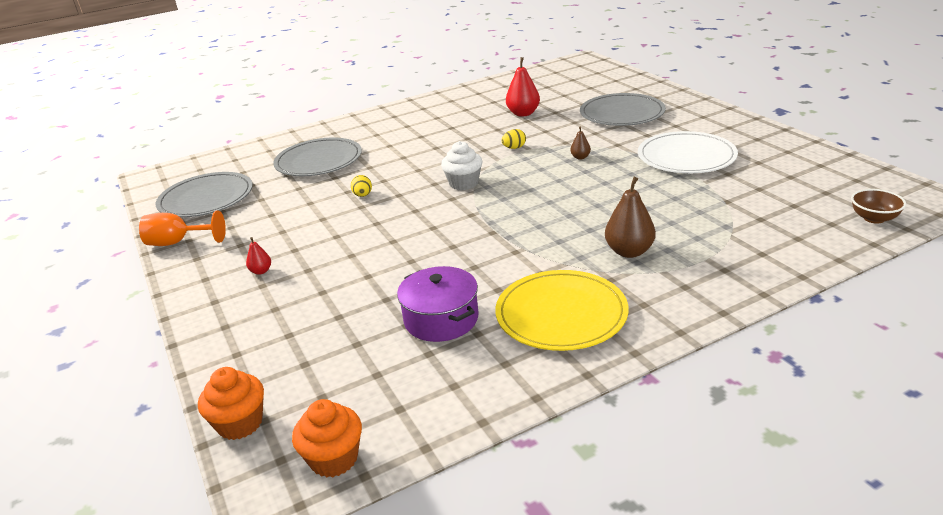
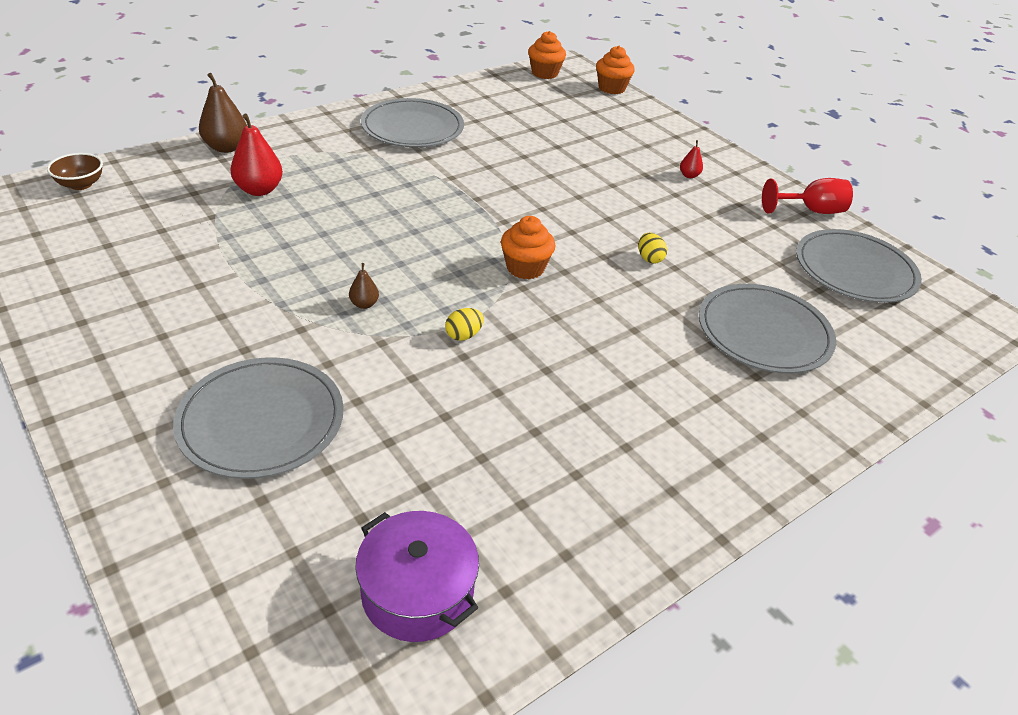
camera: 165 degrees right, 10 degrees up
(178, 242) = (811, 211): orange goblet -> red goblet
(441, 319) = (506, 130): purple pot -> purple pot (417, 592)
(463, 183) = (525, 268): white cupcake -> orange cupcake
(523, 113) = (453, 442): red pear -> red pear (259, 190)
(561, 314) = (412, 127): yellow plate -> grey plate
(629, 252) = (343, 169): brown pear -> brown pear (226, 147)
(686, 157) = (213, 292): white plate -> none

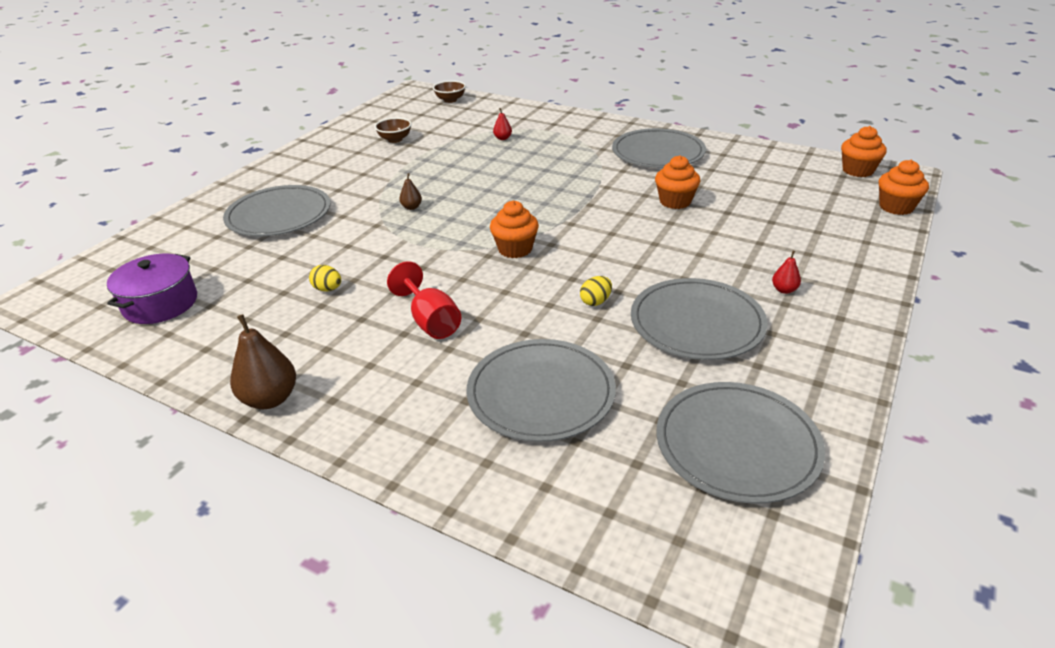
camera: 70 degrees right, 5 degrees down
(146, 262) = (395, 139): none -> brown bowl
(226, 147) = (539, 114): brown pear -> brown pear (270, 399)
(259, 190) = (503, 138): red pear -> red pear, size x0.51
(463, 335) = (407, 249): yellow egg -> yellow egg (328, 289)
(516, 159) = (675, 201): none -> orange cupcake
(709, 226) = (697, 323): none -> grey plate
(811, 211) = (833, 388): red goblet -> red goblet (431, 321)

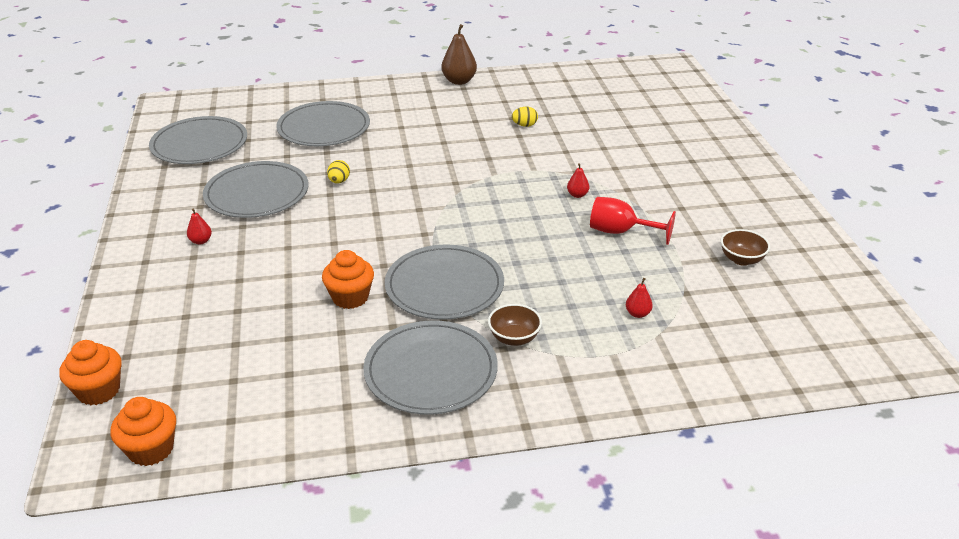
camera: 140 degrees right, 0 degrees up
(160, 303) = (602, 86): purple pot -> none
(279, 215) = (661, 150): grey plate -> grey plate (444, 286)
(411, 207) = (577, 195): brown pear -> red pear
(431, 321) = (431, 134): red goblet -> red goblet (620, 232)
(450, 100) = (824, 360): brown bowl -> brown bowl (514, 338)
(515, 249) = (441, 194): orange cupcake -> none

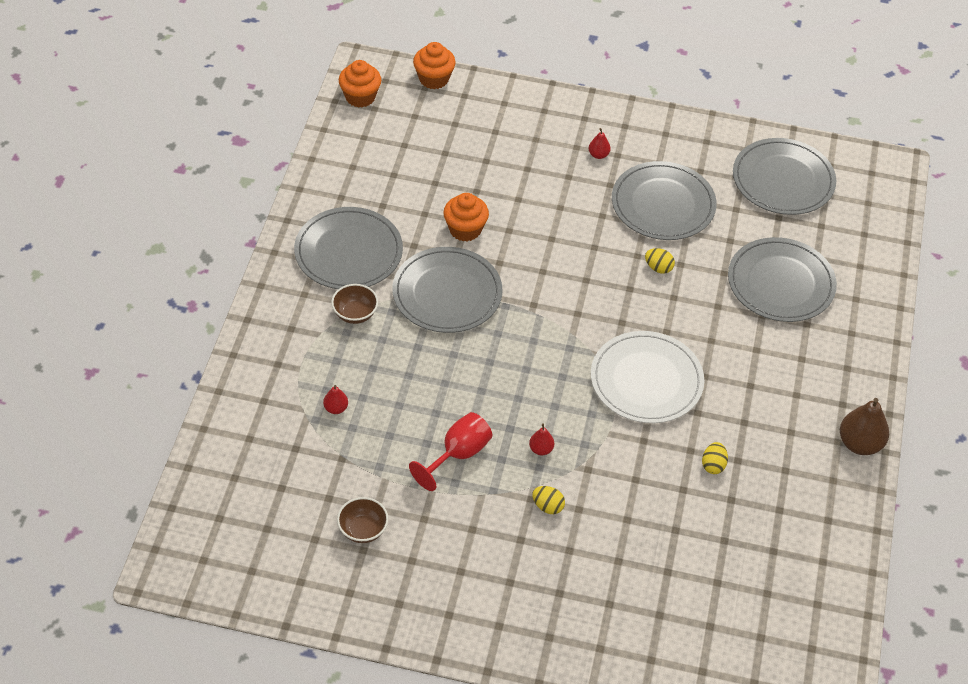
camera: 110 degrees right, 15 degrees up
(468, 164) = (646, 380): none -> white plate
(626, 180) = (547, 506): none -> yellow egg

